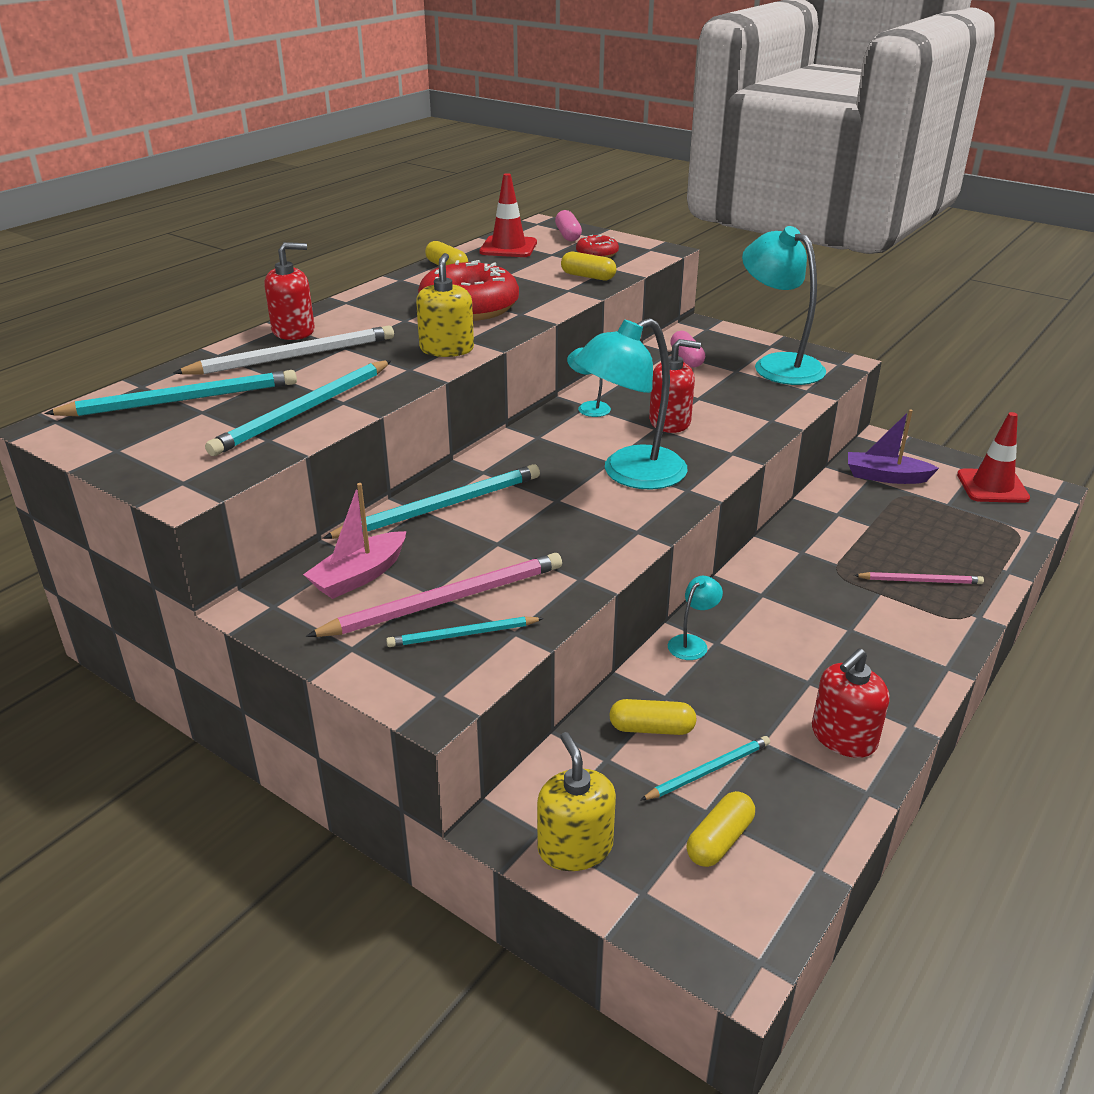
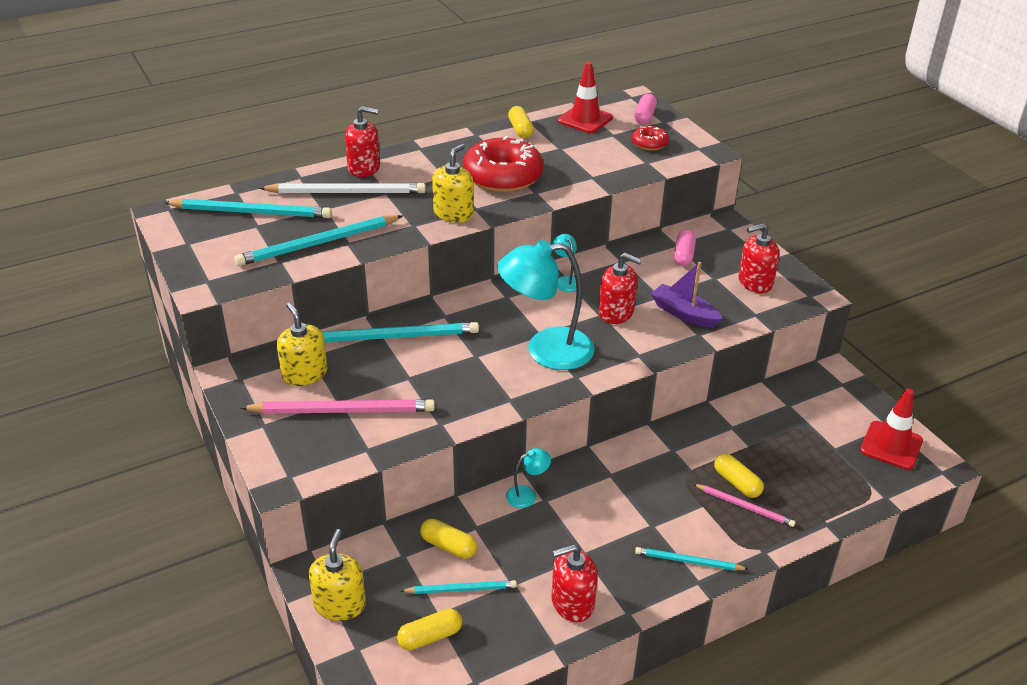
camera: 25 degrees right, 5 degrees up
(359, 576) = (304, 374): pink boat -> yellow soap dispenser
(462, 635) = (334, 439): turquoise pencil -> turquoise pencil (688, 561)
(588, 276) = (620, 167): yellow capsule -> yellow capsule (737, 483)
(778, 365) = (755, 282): turquoise lamp -> red soap dispenser
(885, 477) = (804, 407): purple boat -> purple boat (684, 313)

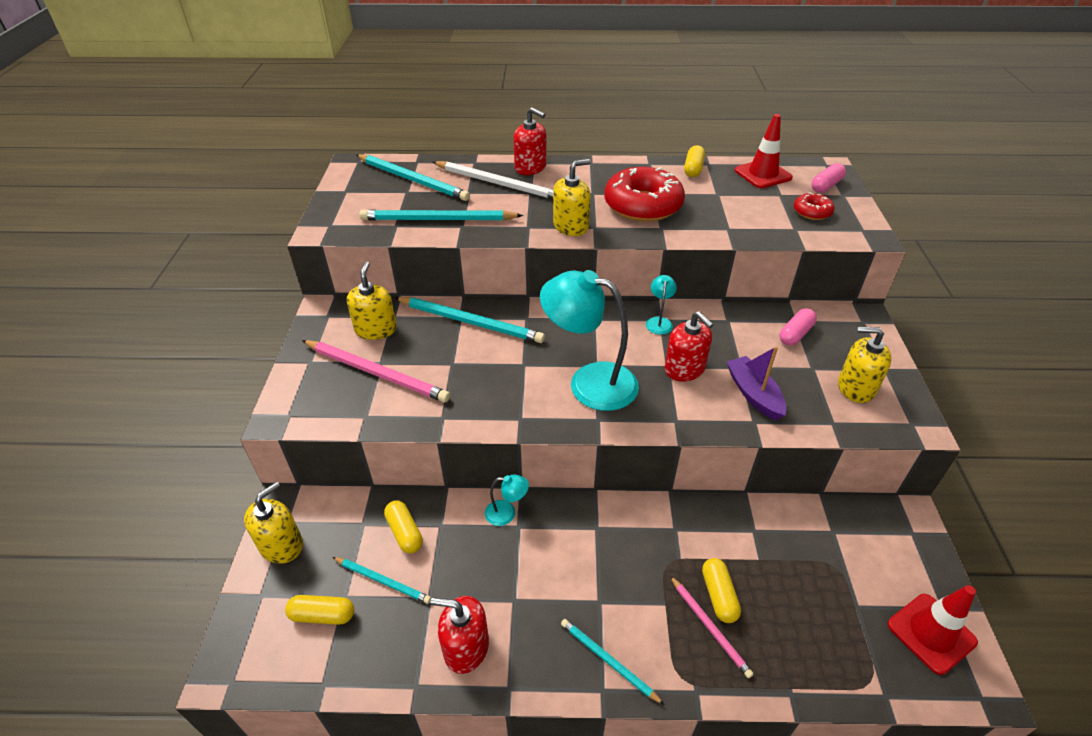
camera: 30 degrees right, 5 degrees up
(755, 282) = (855, 387): red soap dispenser -> yellow soap dispenser

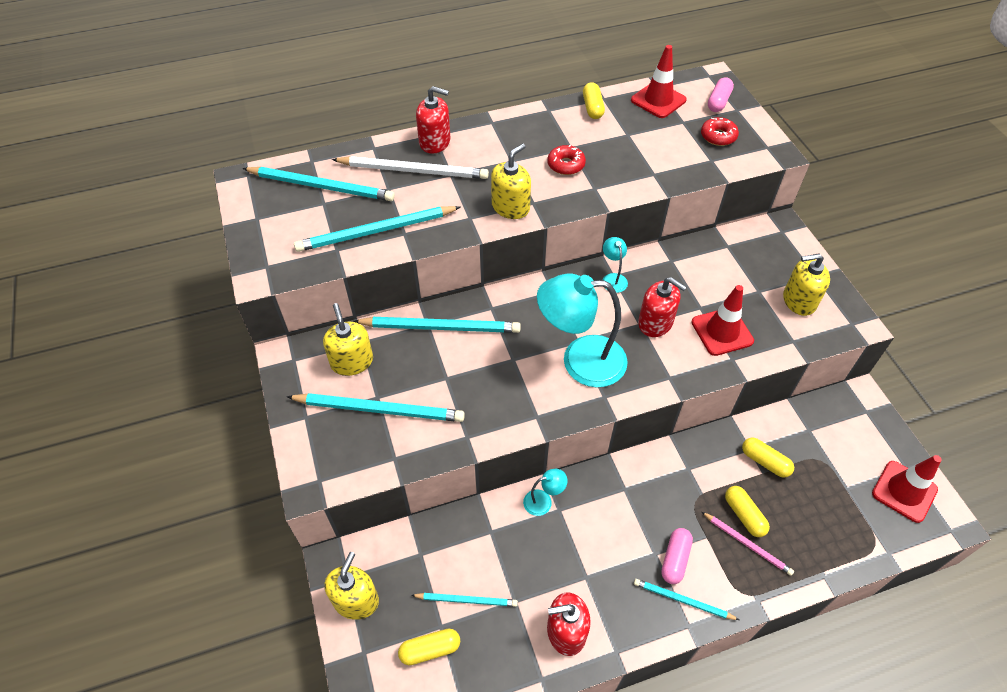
camera: 20 degrees left, 10 degrees up
(376, 373) = (379, 409): pink pencil -> turquoise pencil
(404, 532) = (462, 549): yellow capsule -> yellow capsule (765, 462)
(643, 205) = (566, 165): red donut -> red donut, size x0.48
(754, 394) = (722, 332): purple boat -> red traffic cone
(795, 334) = (732, 259): pink capsule -> pink capsule (675, 559)

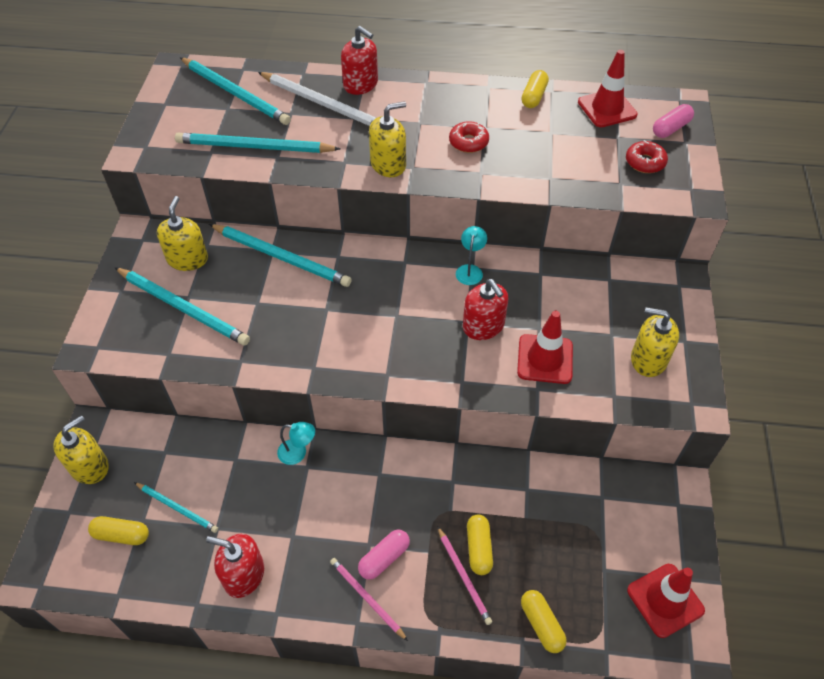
camera: 25 degrees right, 0 degrees up
(580, 361) = (387, 334): turquoise lamp -> none
(682, 600) = (367, 598): turquoise pencil -> pink pencil
(765, 462) = (534, 508): yellow capsule -> yellow capsule (541, 624)

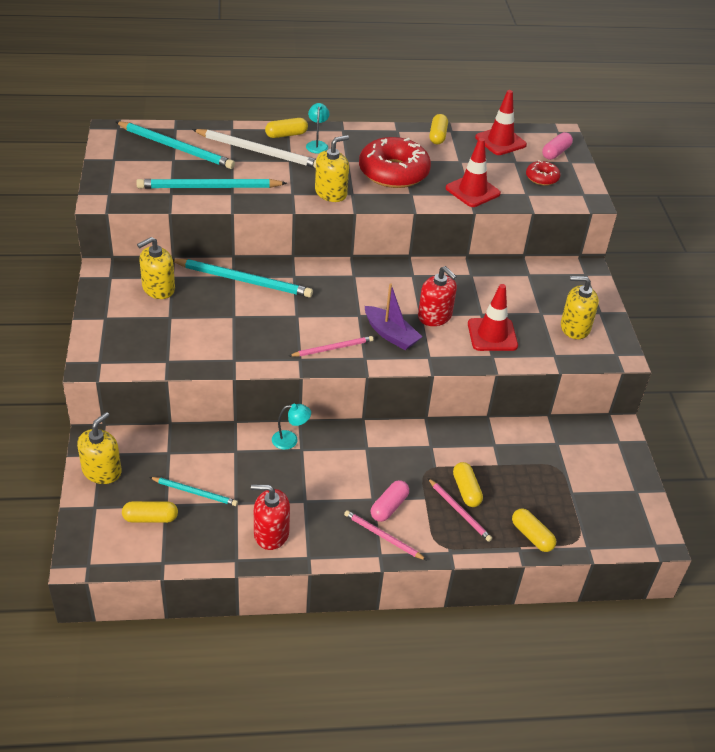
camera: 15 degrees left, 10 degrees down
(183, 308) = (168, 326): turquoise pencil -> none
(187, 259) = (158, 288): yellow soap dispenser -> yellow soap dispenser turned 120 degrees counterclockwise
(354, 357) = (333, 348): none -> pink pencil
(361, 84) = (286, 135): red soap dispenser -> yellow capsule
(425, 346) = (391, 335): none -> purple boat
(468, 142) = (393, 172): red donut -> red donut, size x2.07
(470, 270) = (411, 277): turquoise lamp -> turquoise lamp (317, 144)
(665, 600) = (625, 507): red traffic cone -> red traffic cone (472, 191)

